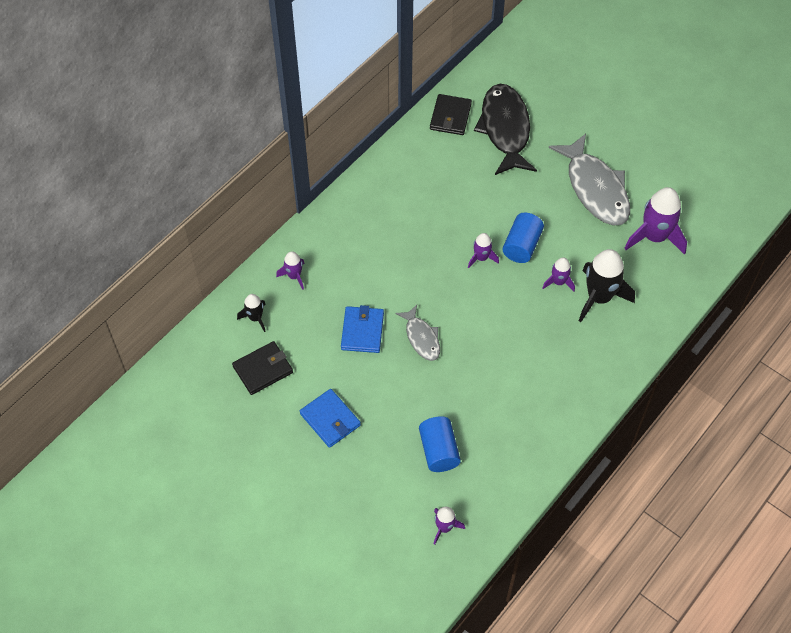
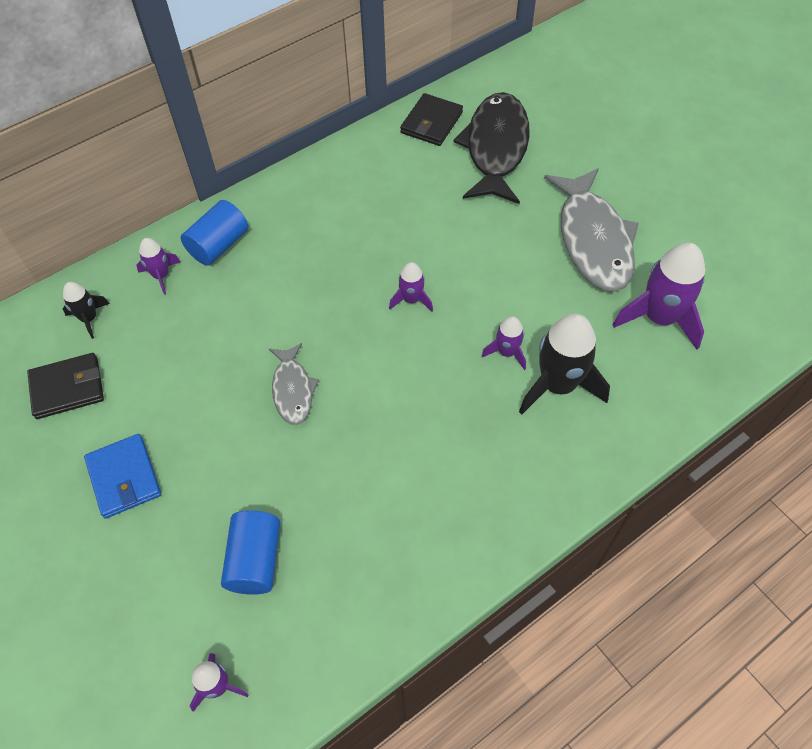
camera: 15 degrees right, 0 degrees up
(362, 331) = (218, 364): blue wallet -> none
(521, 246) = (471, 294): blue cylinder -> blue cylinder (218, 245)

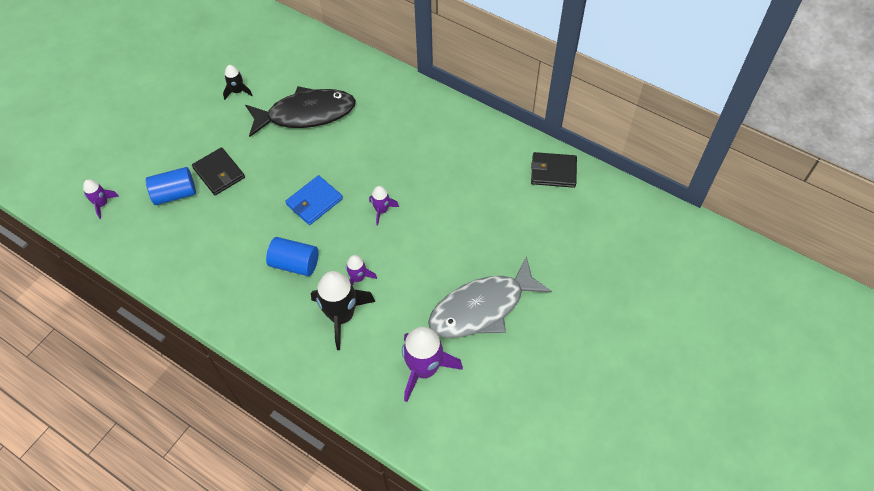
camera: 70 degrees right, 0 degrees up
(67, 388) = (257, 68): black wallet -> black wallet (219, 173)
(89, 318) = (307, 57): black rocket -> black rocket (238, 91)
(124, 477) = (209, 116): blue wallet -> blue wallet (314, 202)
(161, 275) = (350, 76): purple rocket -> none
(218, 245) = (385, 94): blue cylinder -> blue cylinder (295, 263)
(293, 390) = (290, 171): grey fish -> none
(495, 148) = (547, 220): black fish -> black fish (306, 114)

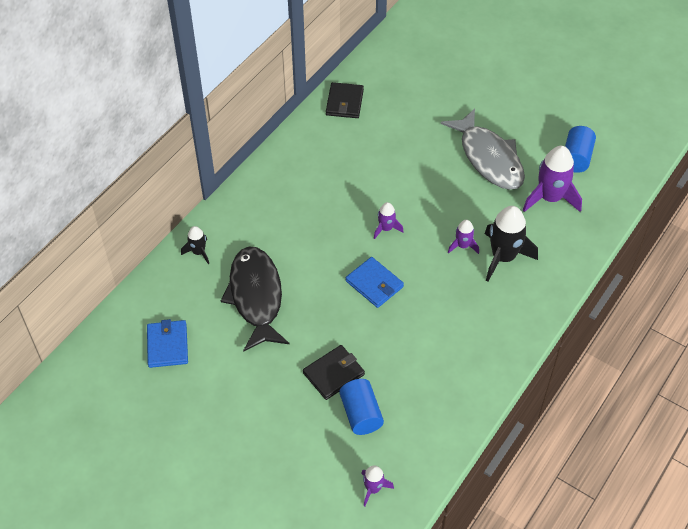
camera: 90 degrees left, 5 degrees down
(238, 91) = (214, 366): black rocket -> black rocket (198, 252)
(262, 60) = (167, 345): none -> blue wallet
(295, 263) = (448, 296): blue cylinder -> blue cylinder (576, 158)

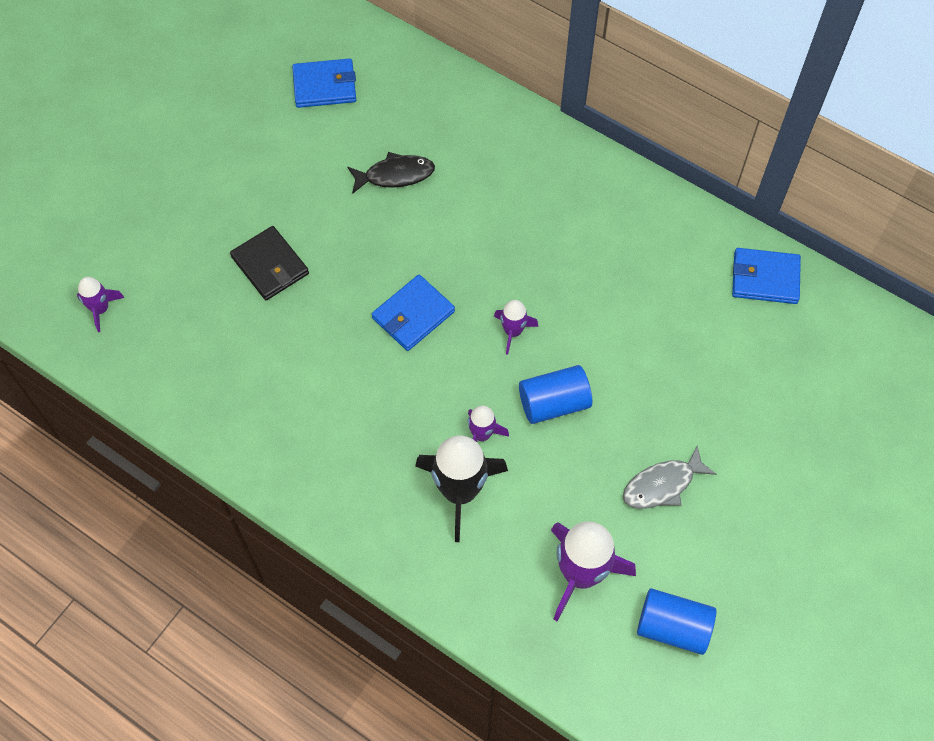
camera: 90 degrees right, 10 degrees up
(198, 252) = (469, 108): black rocket -> none
(256, 297) = (395, 175): black fish -> black fish, size x0.53
(344, 102) = (765, 278): black wallet -> blue wallet
(361, 414) = (207, 296): blue cylinder -> blue cylinder (554, 403)
(489, 158) = (662, 485): grey fish -> grey fish, size x0.53

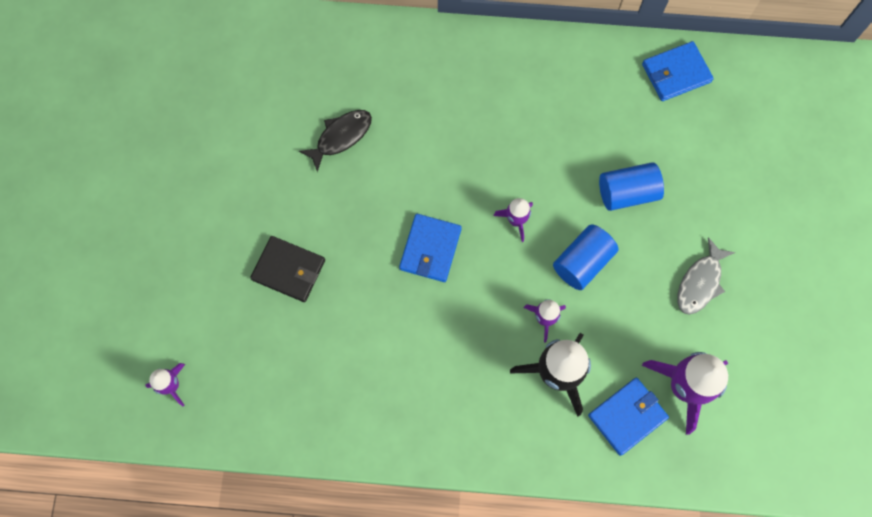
camera: 30 degrees left, 10 degrees up
(324, 86) = (232, 88): blue wallet -> blue wallet (627, 416)
(673, 627) = (772, 389): blue cylinder -> blue cylinder (627, 192)

